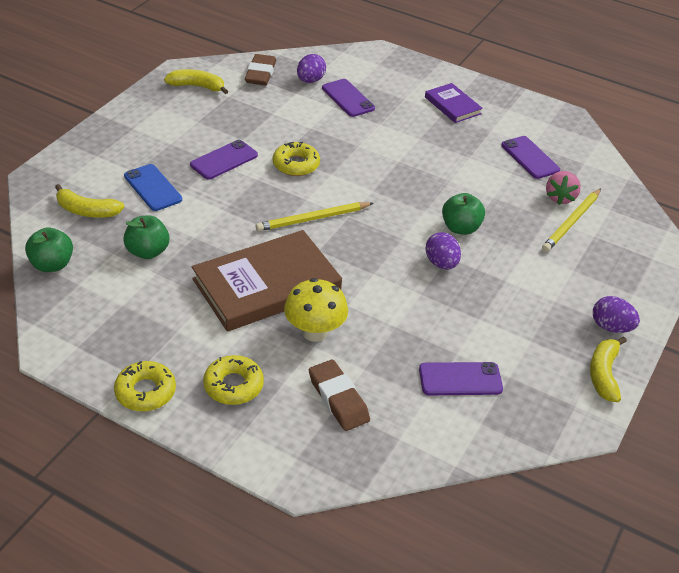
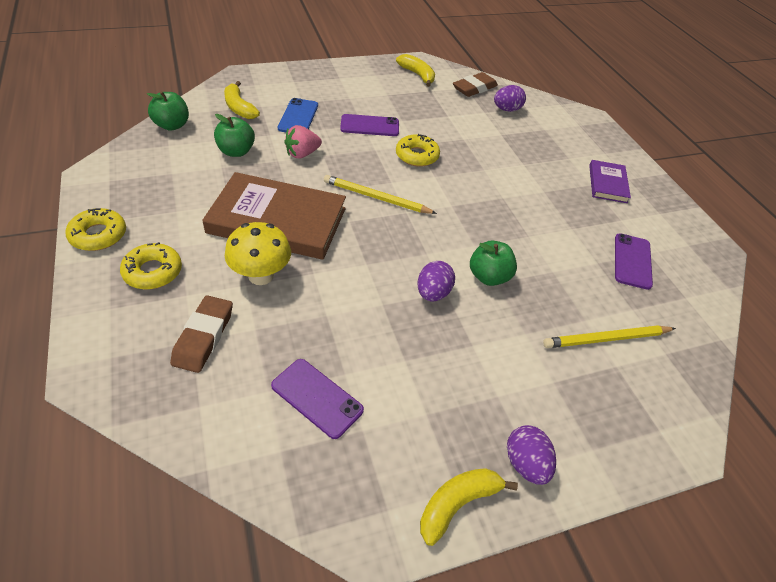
camera: 40 degrees right, 5 degrees up
(348, 98) = (521, 134): purple phone -> none
(560, 197) = (621, 311): pink strawberry -> pink strawberry (302, 154)

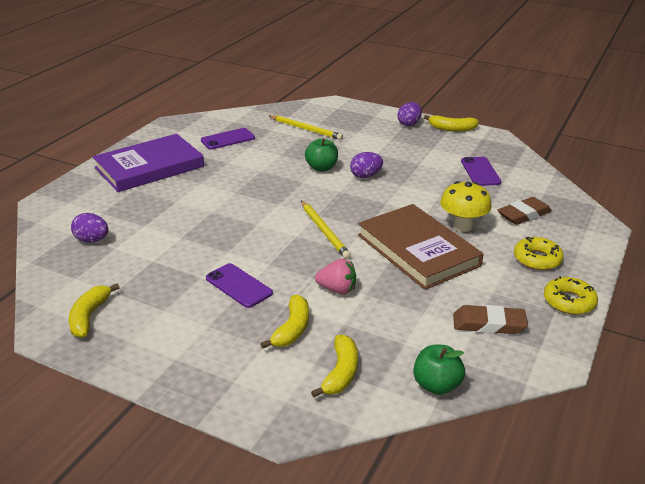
camera: 130 degrees left, 15 degrees down
(236, 151) = (395, 320): green apple -> none
(298, 117) = (292, 329): blue phone -> yellow banana
(417, 156) = (244, 243): yellow donut -> none
(474, 88) = (70, 273): brown eraser -> brown eraser (489, 324)
(607, 184) = (149, 167): purple book -> purple book, size x1.97

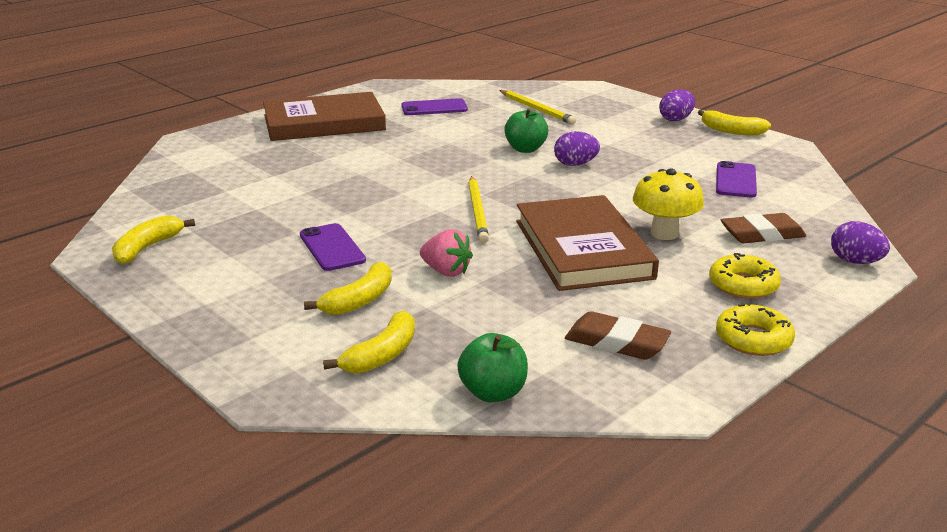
camera: 20 degrees right, 5 degrees down
(92, 240) = (208, 180): purple egg -> purple egg (855, 262)
(149, 167) = (324, 123): purple book -> brown book

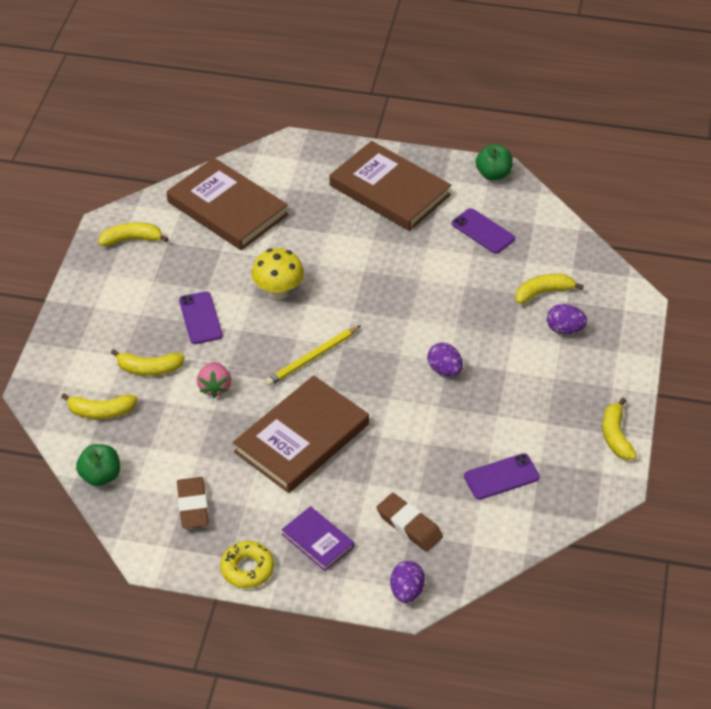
camera: 55 degrees right, 20 degrees up
(207, 189) = (227, 208): none -> brown book
(332, 248) = (200, 318): purple phone -> purple phone turned 45 degrees counterclockwise
(525, 149) = (448, 328): green apple -> green apple (493, 174)
(537, 109) = (543, 292): yellow pencil -> yellow banana
(664, 233) = (363, 471): yellow mushroom -> yellow mushroom (278, 291)
(676, 119) = (609, 389): purple egg -> purple egg (564, 329)
(743, 285) = (318, 540): yellow donut -> purple book

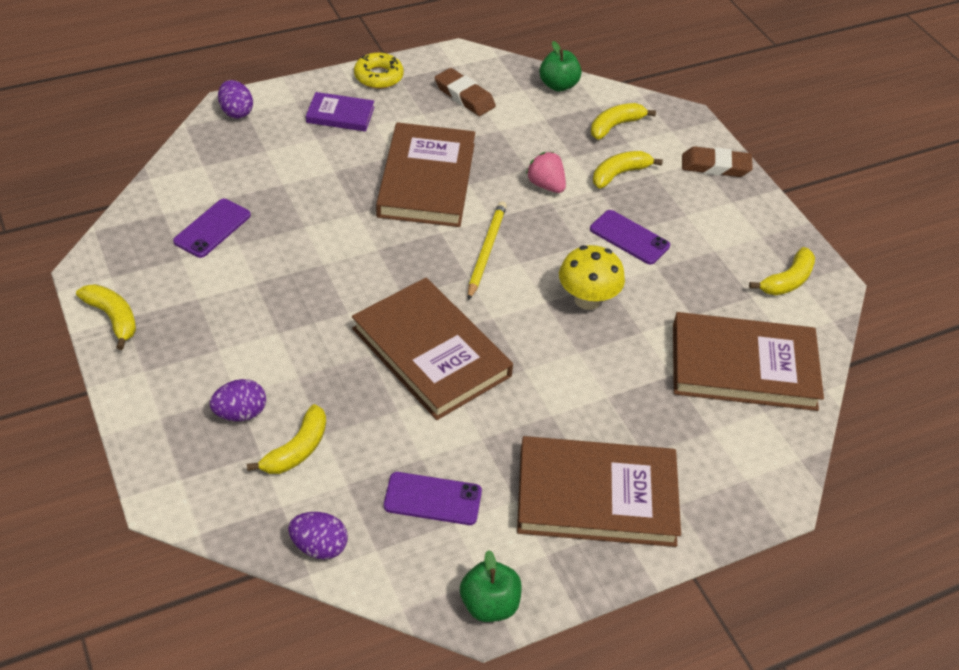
camera: 140 degrees right, 0 degrees up
(409, 525) = (271, 156): brown eraser -> brown eraser (715, 166)
(414, 309) = (431, 352): none -> brown book
(444, 370) = (344, 301): purple egg -> purple egg (319, 546)

